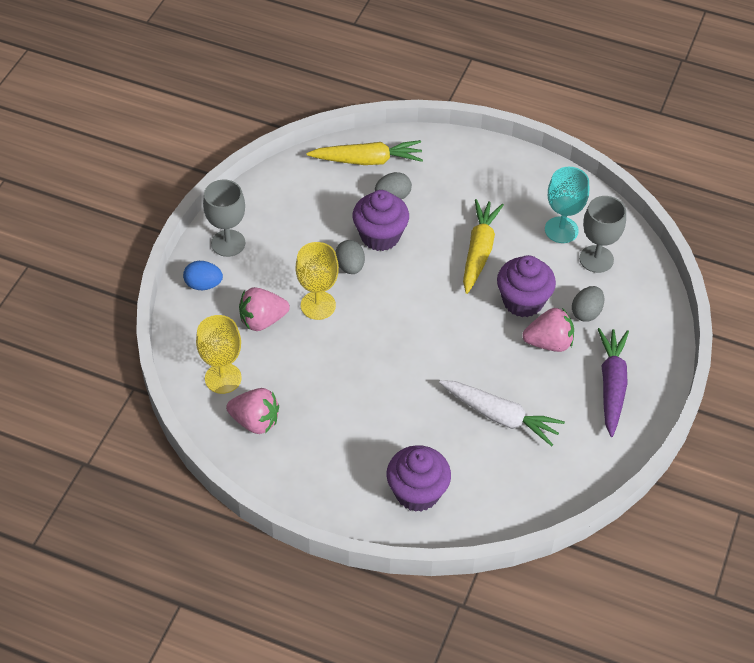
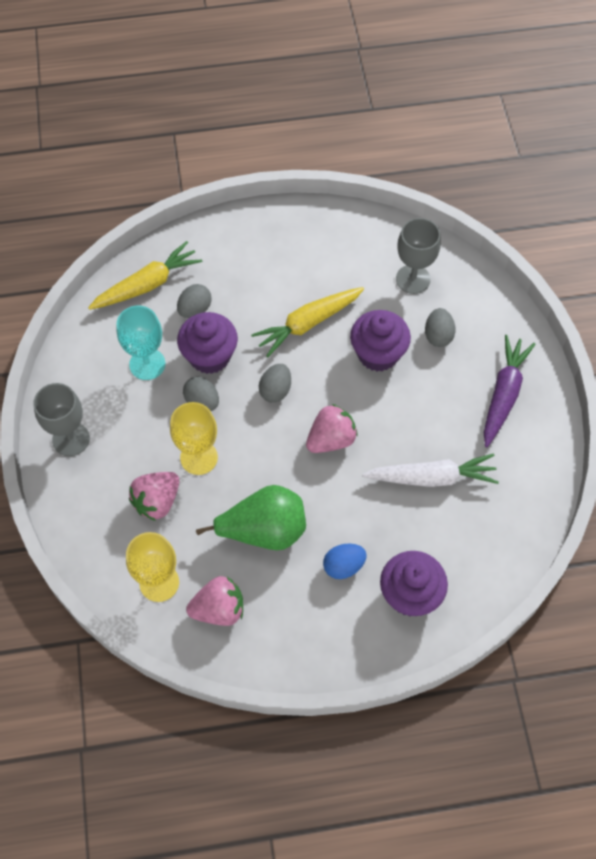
camera: 30 degrees left, 10 degrees up
(203, 285) = (76, 495): blue egg -> blue egg (343, 566)
(332, 384) = (264, 530): none -> green pear
(416, 287) = (275, 390): none -> grey egg
(479, 250) = (307, 324): yellow carrot -> yellow carrot turned 105 degrees counterclockwise
(549, 343) = (426, 382): pink strawberry -> pink strawberry (331, 439)
(561, 230) = (365, 266): turquoise goblet -> turquoise goblet (147, 364)
(611, 385) = (503, 394): purple carrot -> purple carrot turned 45 degrees clockwise

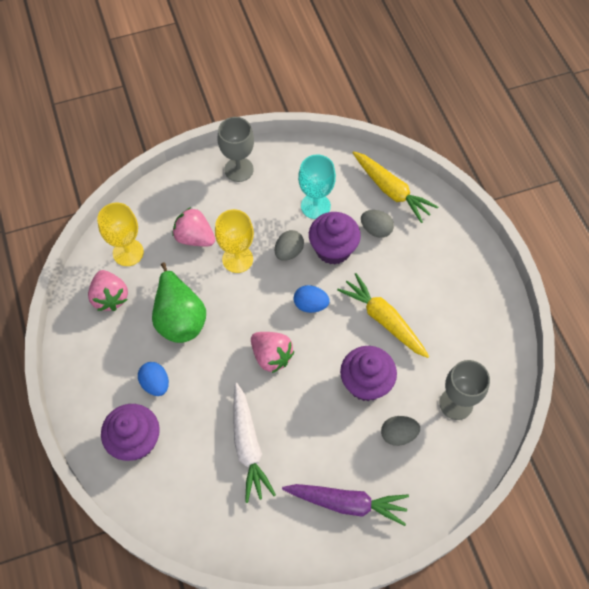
camera: 80 degrees right, 0 degrees up
(275, 390) = (310, 305): grey egg -> blue egg

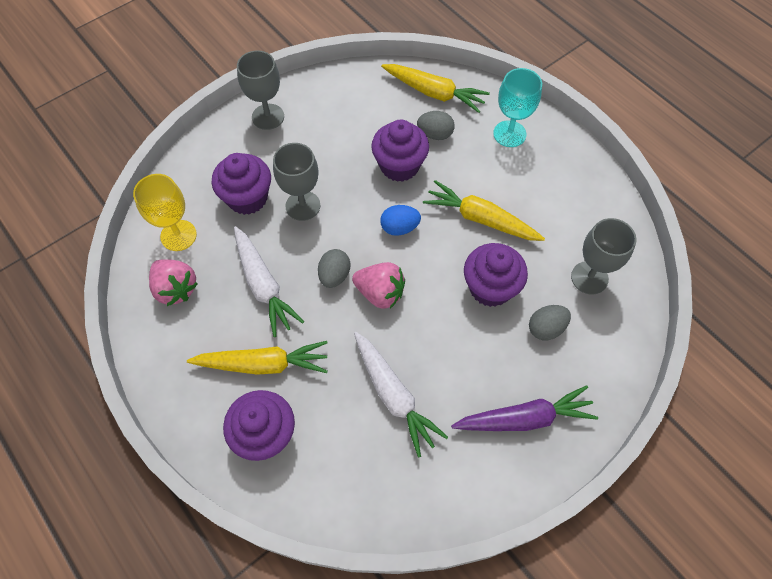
camera: 20 degrees left, 0 degrees up
(155, 384) = (264, 364): blue egg -> yellow carrot
(180, 318) = (264, 286): green pear -> white carrot
(195, 238) = (247, 198): pink strawberry -> purple cupcake
(237, 259) = (303, 206): yellow goblet -> grey goblet
(289, 252) = (354, 182): grey egg -> grey egg (334, 275)
(315, 206) = (363, 129): turquoise goblet -> turquoise goblet (509, 134)

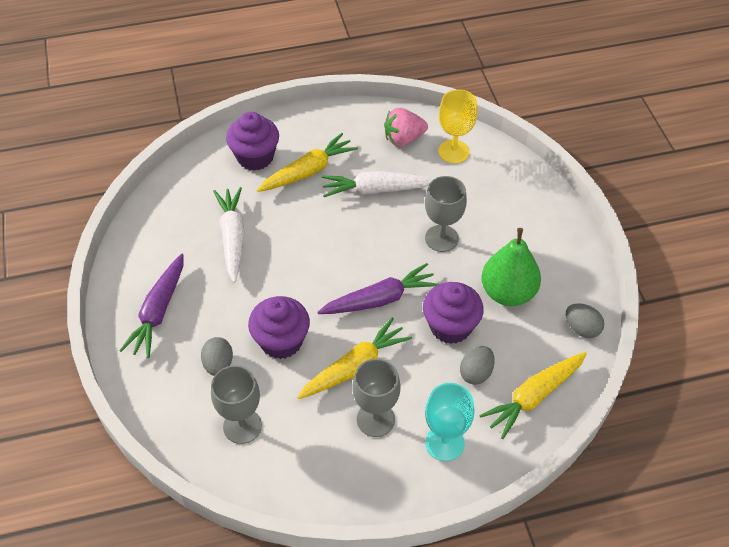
camera: 115 degrees right, 10 degrees down
(247, 198) = (469, 204): purple cupcake -> none
(264, 364) = (308, 171): yellow carrot -> yellow carrot turned 150 degrees counterclockwise
(268, 117) = (560, 245): grey goblet -> grey goblet (375, 419)
(334, 275) = (358, 237): grey egg -> grey egg (581, 328)
(341, 137) = (508, 293): none -> green pear
(380, 293) = (324, 261): pink strawberry -> none
(394, 396) = (232, 237): white carrot -> white carrot turned 90 degrees clockwise
(399, 228) = (380, 299): blue egg -> purple carrot

